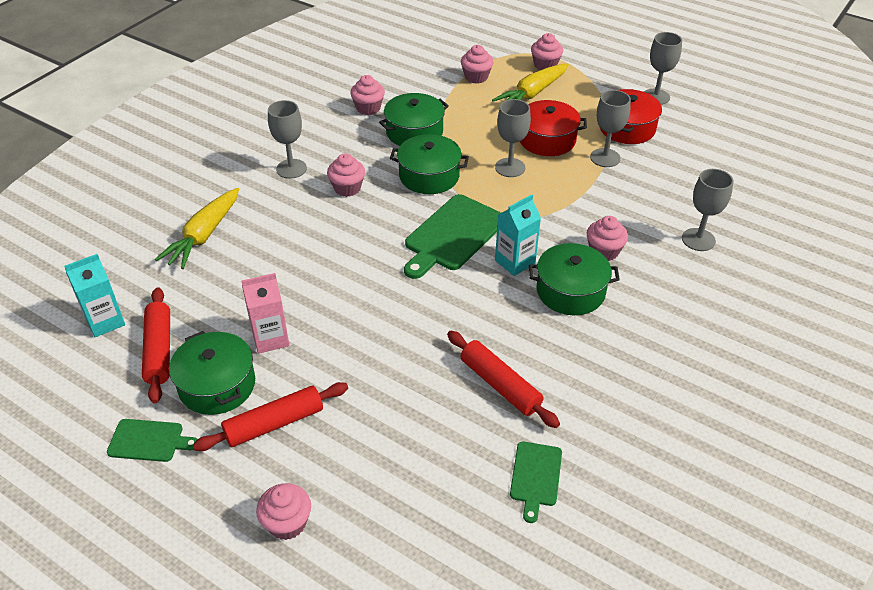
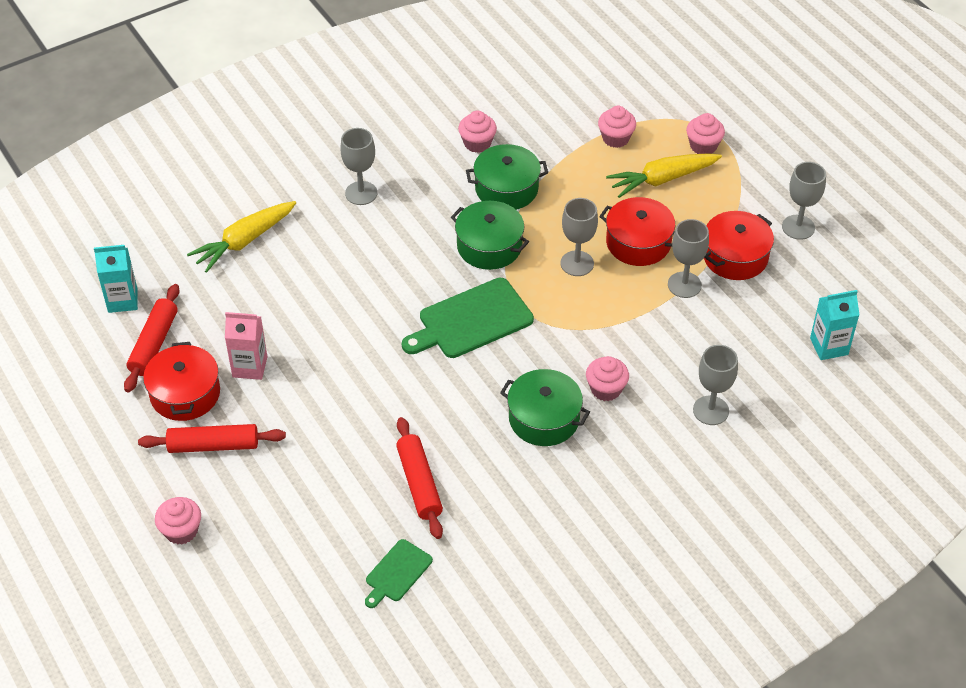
camera: 25 degrees right, 5 degrees up
(149, 441) = (110, 422): green cutting board -> none
(217, 385) = (185, 394): green pot -> red pot
(347, 188) = (402, 233): pink cupcake -> none
(515, 262) = (512, 370): turquoise carton -> turquoise carton (829, 346)

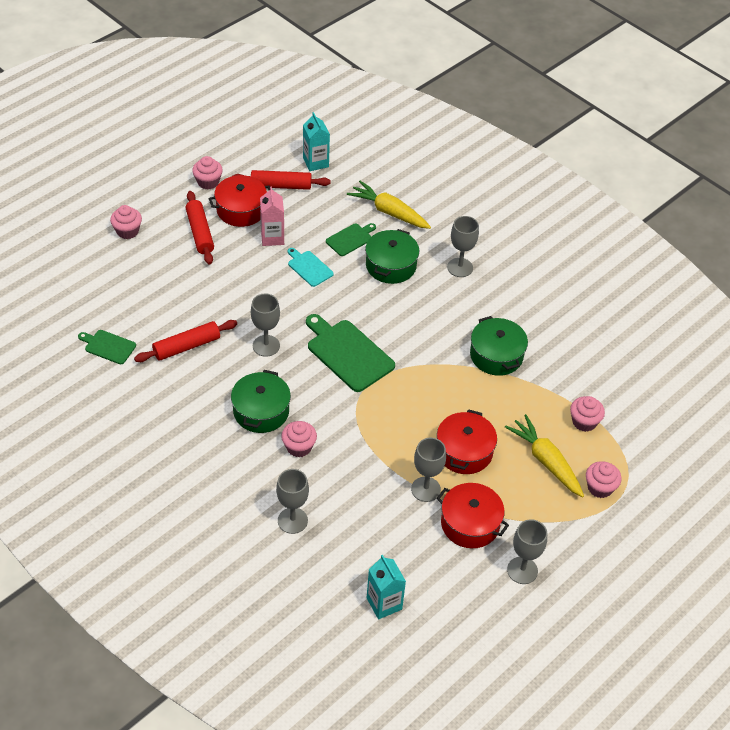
camera: 75 degrees right, 0 degrees up
(279, 287) = (350, 239): none -> green cutting board
(316, 336) = (309, 267): none -> turquoise cutting board
(477, 143) = (541, 329): pink cupcake -> pink cupcake (208, 182)
(489, 246) = (429, 353): green pot -> green pot (391, 265)
(577, 263) = (427, 412): grey goblet -> grey goblet (266, 346)

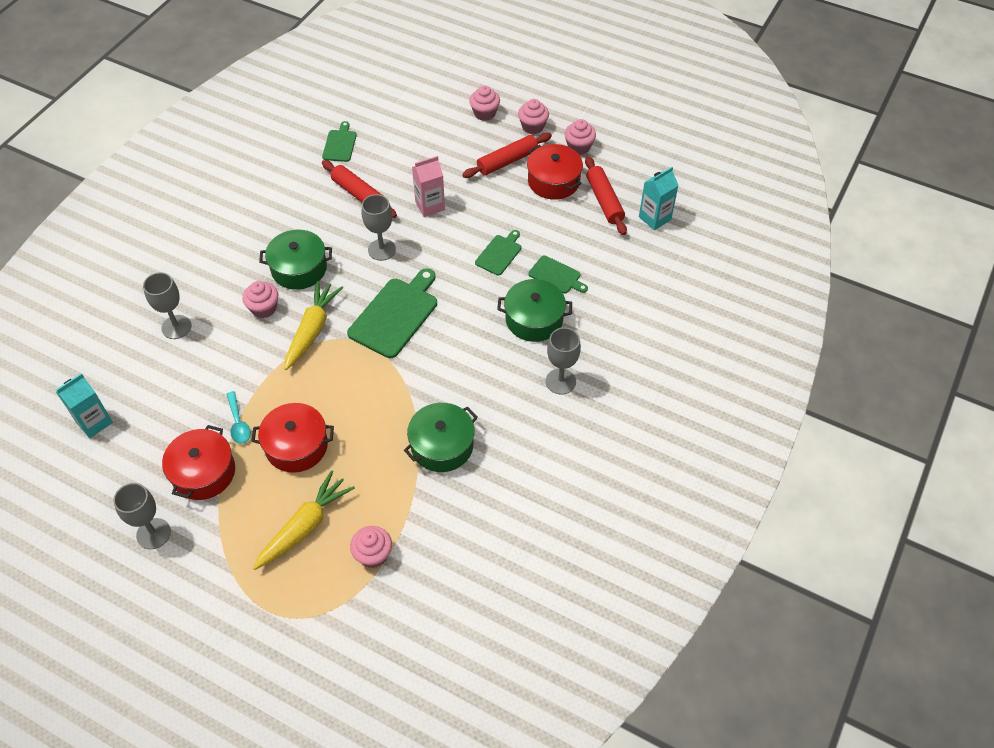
camera: 75 degrees right, 5 degrees up
(272, 237) = (527, 214): pink carton -> pink carton (430, 206)
(309, 267) = (499, 254): turquoise cutting board -> green cutting board
(389, 212) = (613, 298): yellow carrot -> yellow carrot (312, 329)
(425, 489) = (238, 423): grey goblet -> turquoise spoon
(600, 488) = (281, 589): pink cupcake -> pink cupcake (533, 126)

